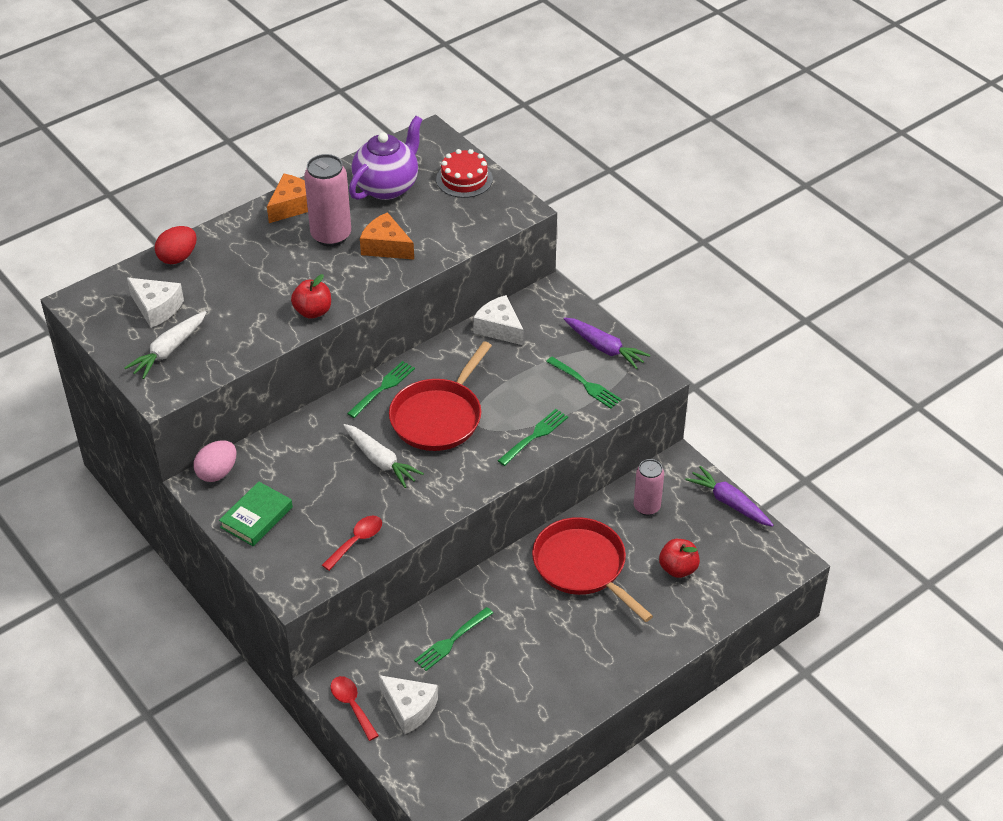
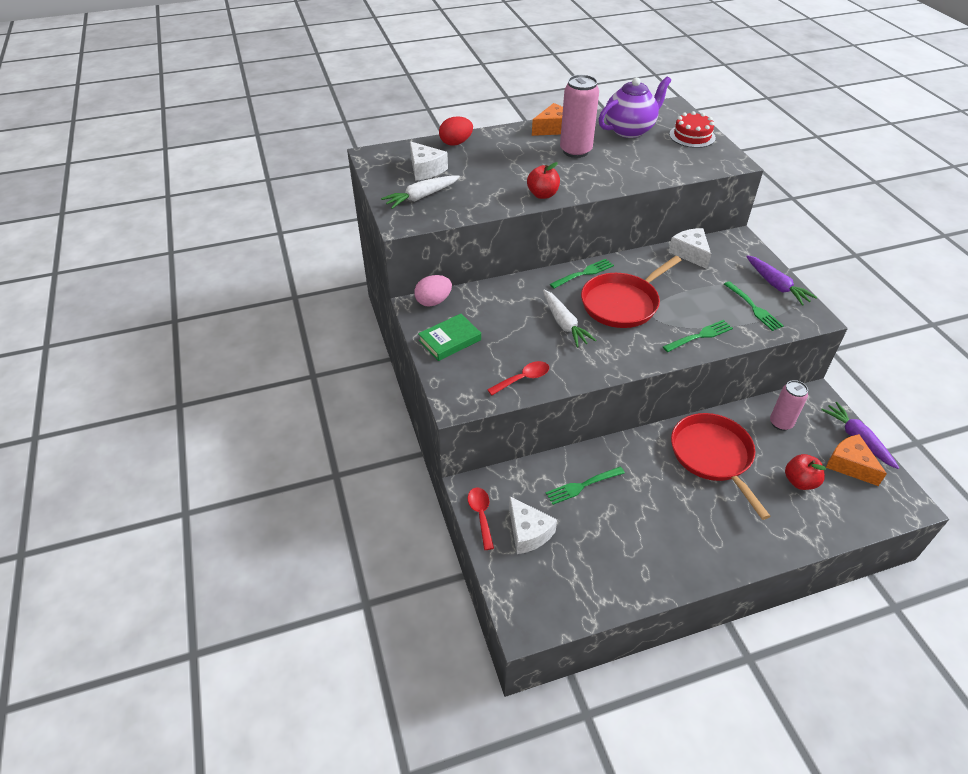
camera: 20 degrees right, 0 degrees up
(386, 247) = (616, 165): orange cheese -> orange cheese (849, 465)

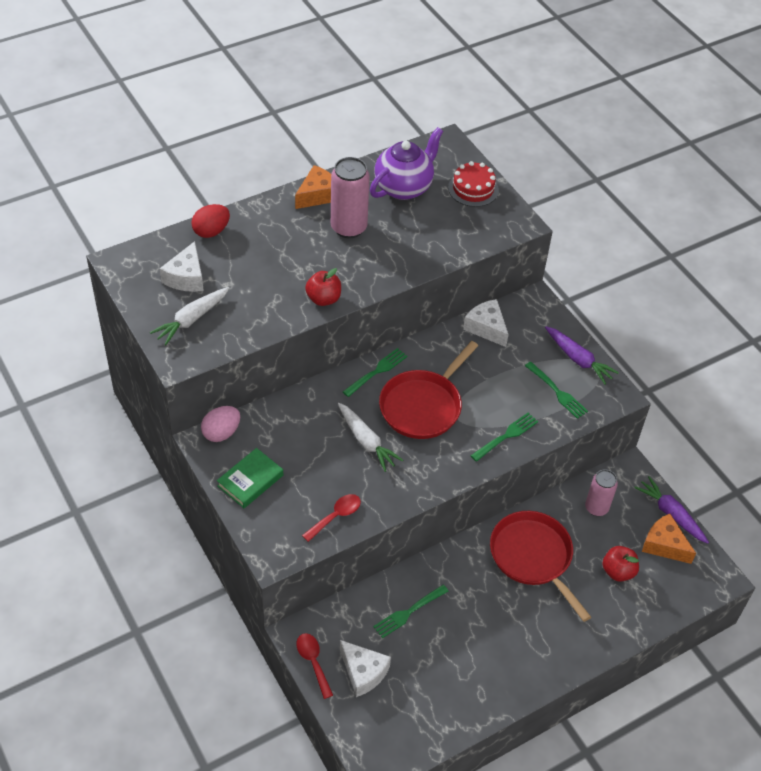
camera: 15 degrees left, 5 degrees up
(425, 169) = (186, 277): white cheese -> white cheese turned 60 degrees clockwise

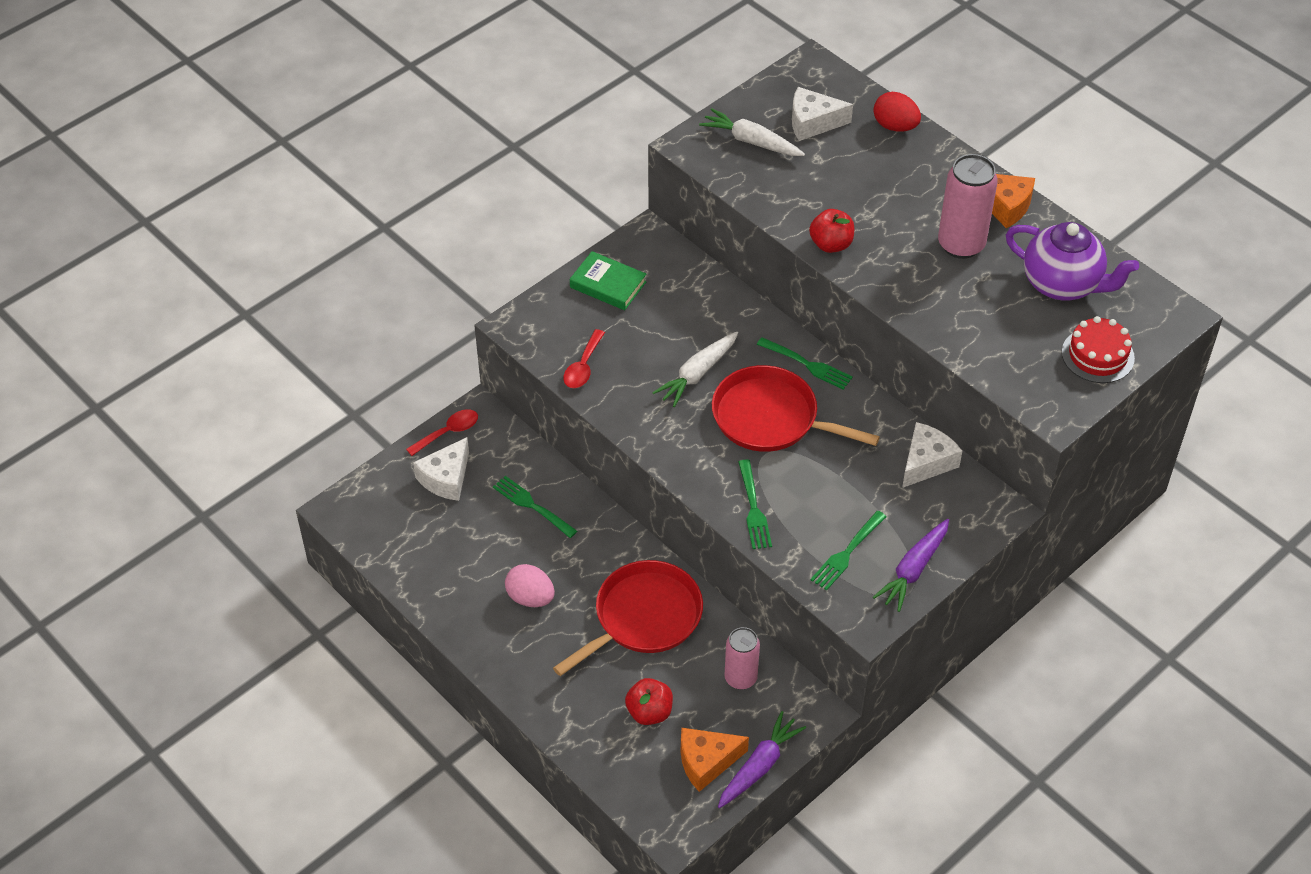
camera: 80 degrees right, 0 degrees up
(221, 433) = (664, 246): pink egg -> pink egg (530, 598)
(336, 516) = (583, 366): red spoon -> red spoon turned 75 degrees clockwise
(506, 436) = (753, 508): green fork -> green fork turned 45 degrees clockwise
(664, 545) = (706, 762): orange cheese -> orange cheese turned 135 degrees counterclockwise

